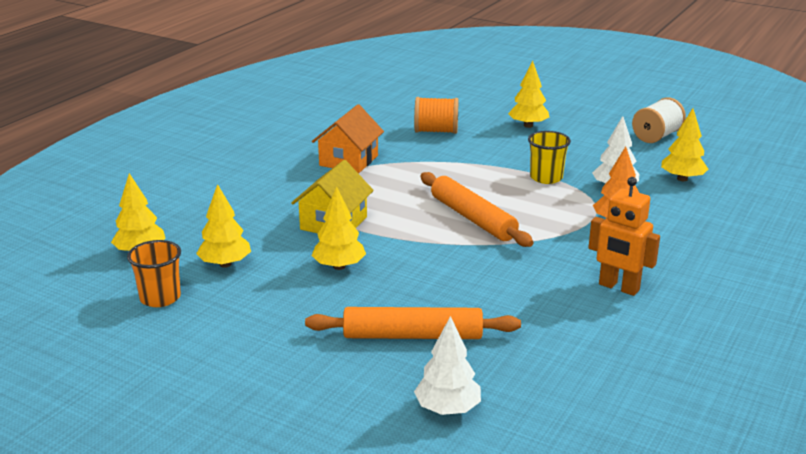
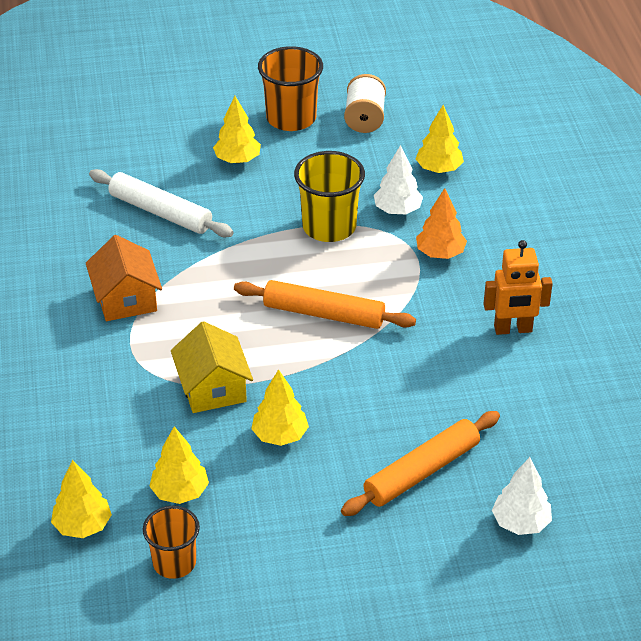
camera: 40 degrees left, 15 degrees up
(436, 131) = (160, 212): orange spool -> white rolling pin
(546, 178) = (329, 227): yellow cup -> yellow cup, size x1.52
(598, 119) = (291, 118): none -> orange cup

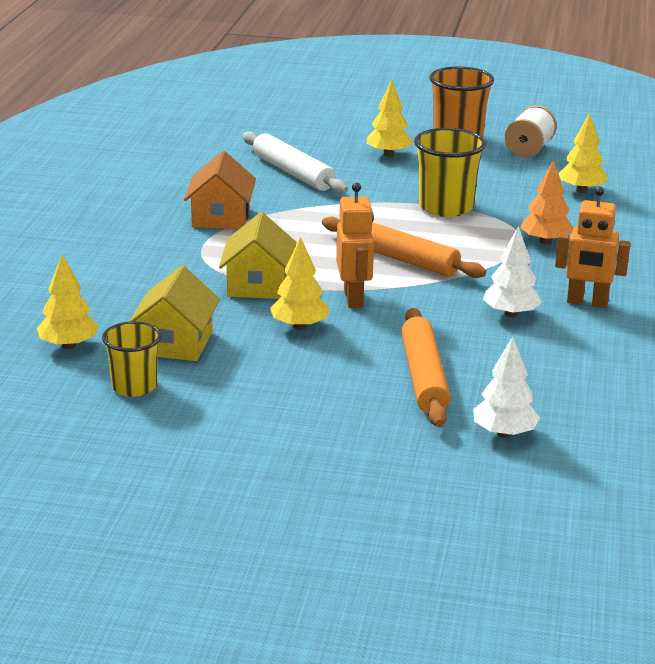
camera: 20 degrees right, 15 degrees down
(174, 563) = (134, 386): orange cup -> yellow cup
(180, 492) = (175, 343): yellow tree -> yellow house
(309, 383) = (354, 299): none -> orange robot
(397, 210) = (521, 208): white tree -> white tree (510, 314)
(421, 472) = (424, 377): orange rolling pin -> orange rolling pin turned 75 degrees counterclockwise

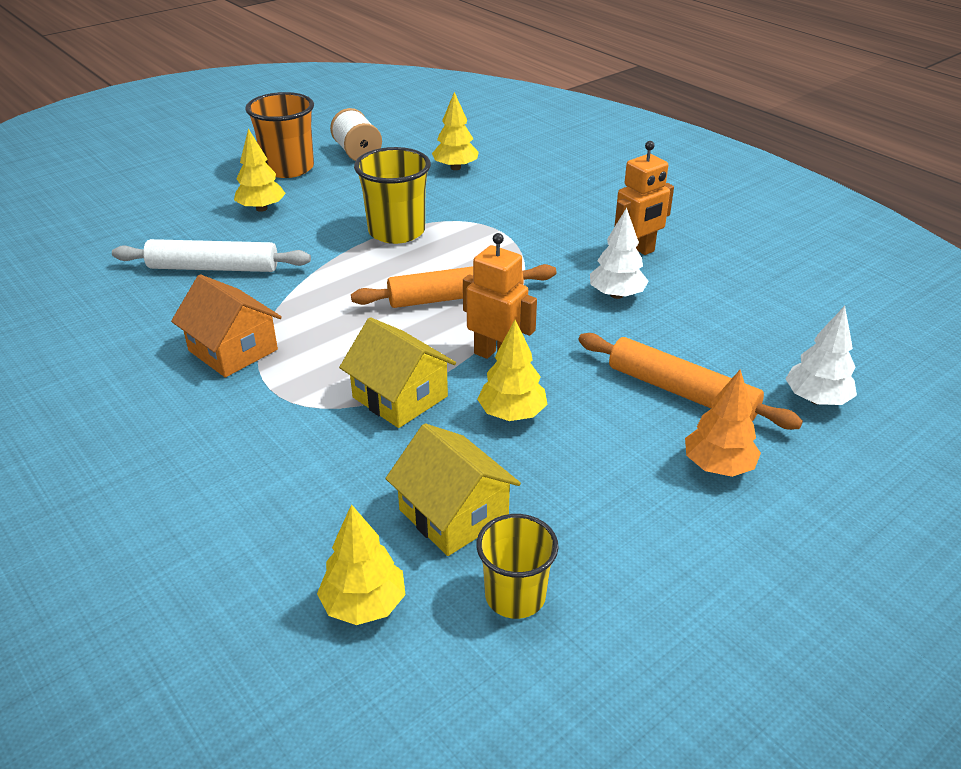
camera: 50 degrees left, 10 degrees up
(545, 242) = (516, 221): orange tree -> orange tree (718, 466)

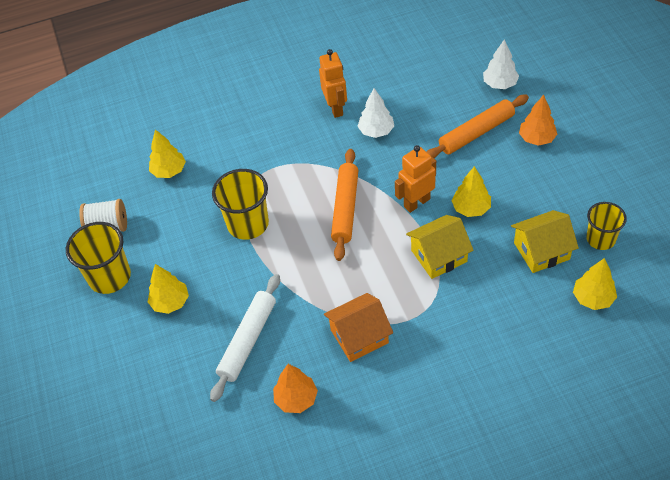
camera: 65 degrees left, 15 degrees up
(126, 319) = (296, 399): none -> orange tree
(288, 168) = (109, 277): orange cup -> yellow cup

